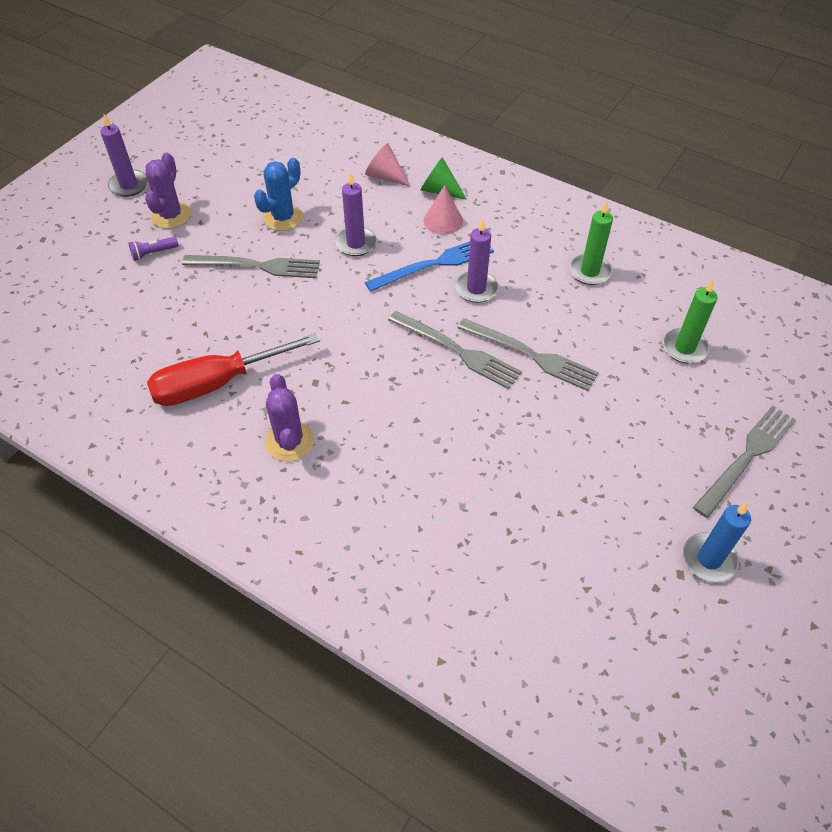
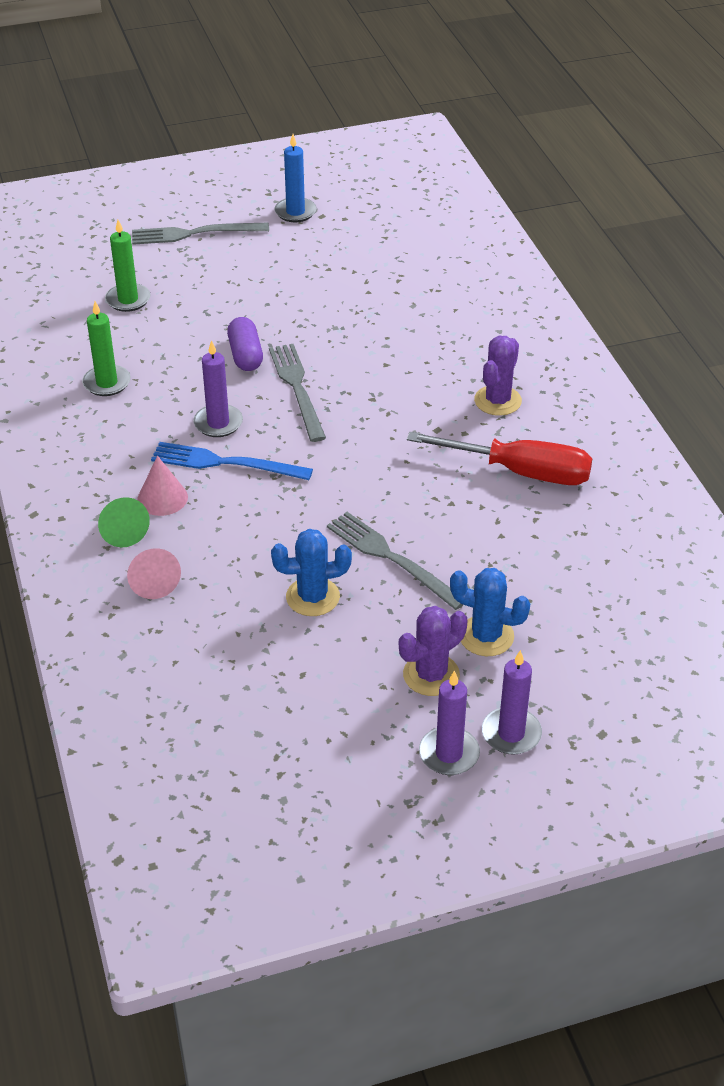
camera: 140 degrees left, 10 degrees down
(153, 253) = (486, 636): purple flashlight -> blue cactus
(356, 243) = (272, 525): purple candle -> purple candle (511, 733)
(531, 355) = (245, 355): grey fork -> purple capsule

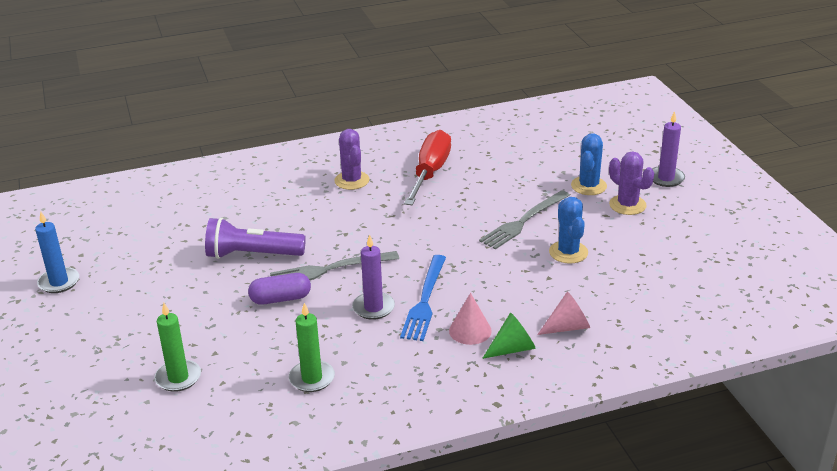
camera: 90 degrees left, 10 degrees down
(194, 233) = (73, 343): grey fork -> none
(332, 330) = (252, 255): none -> purple flashlight
(449, 754) = (689, 198): purple candle -> none
(497, 401) = (352, 180): purple cactus -> purple cactus turned 45 degrees clockwise

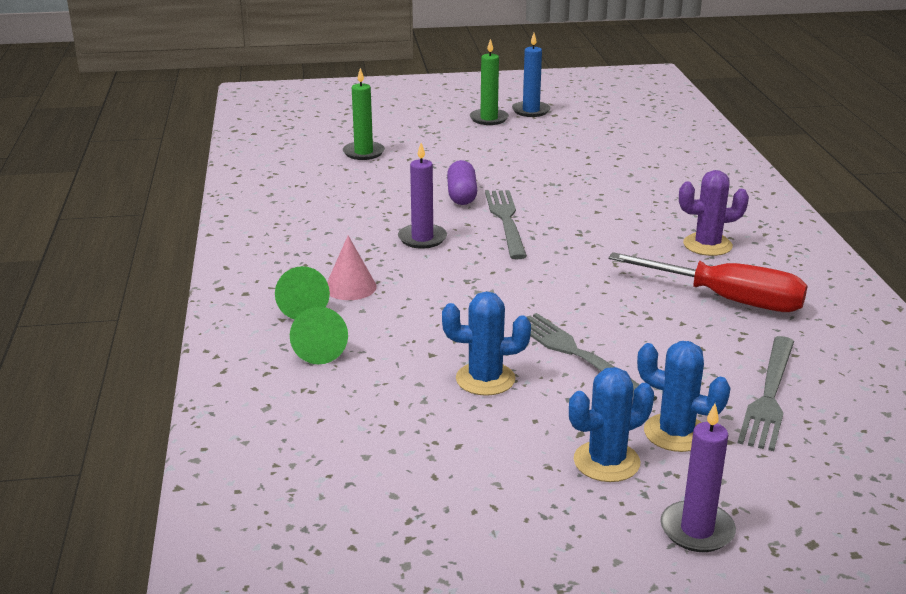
camera: 100 degrees right, 5 degrees down
(252, 255) = (549, 185): purple flashlight -> none
(312, 378) = (325, 203): green candle -> green candle (489, 119)
(424, 300) = (421, 267): blue fork -> none
(536, 160) = (769, 395): none -> grey fork
(567, 327) = (319, 350): pink cone -> green cone
(627, 205) = (606, 462): purple cactus -> blue cactus

